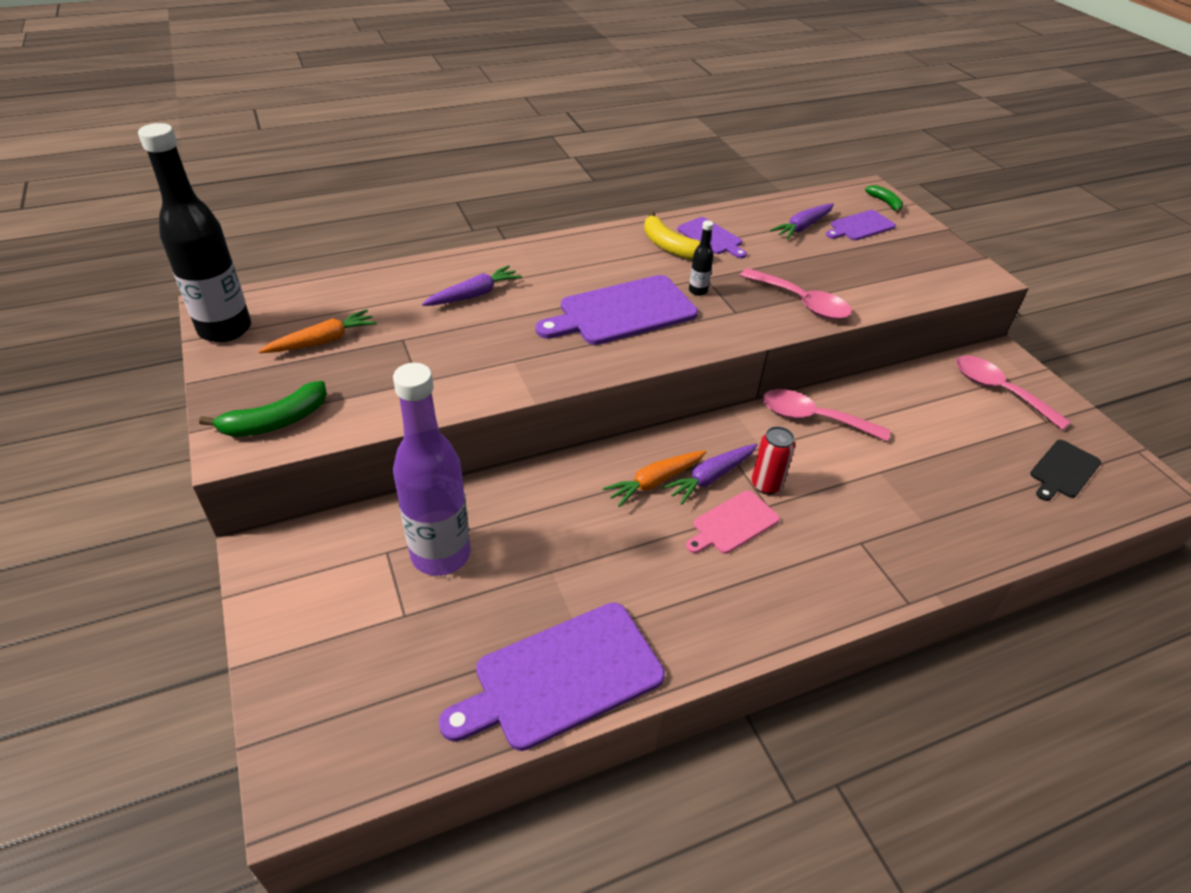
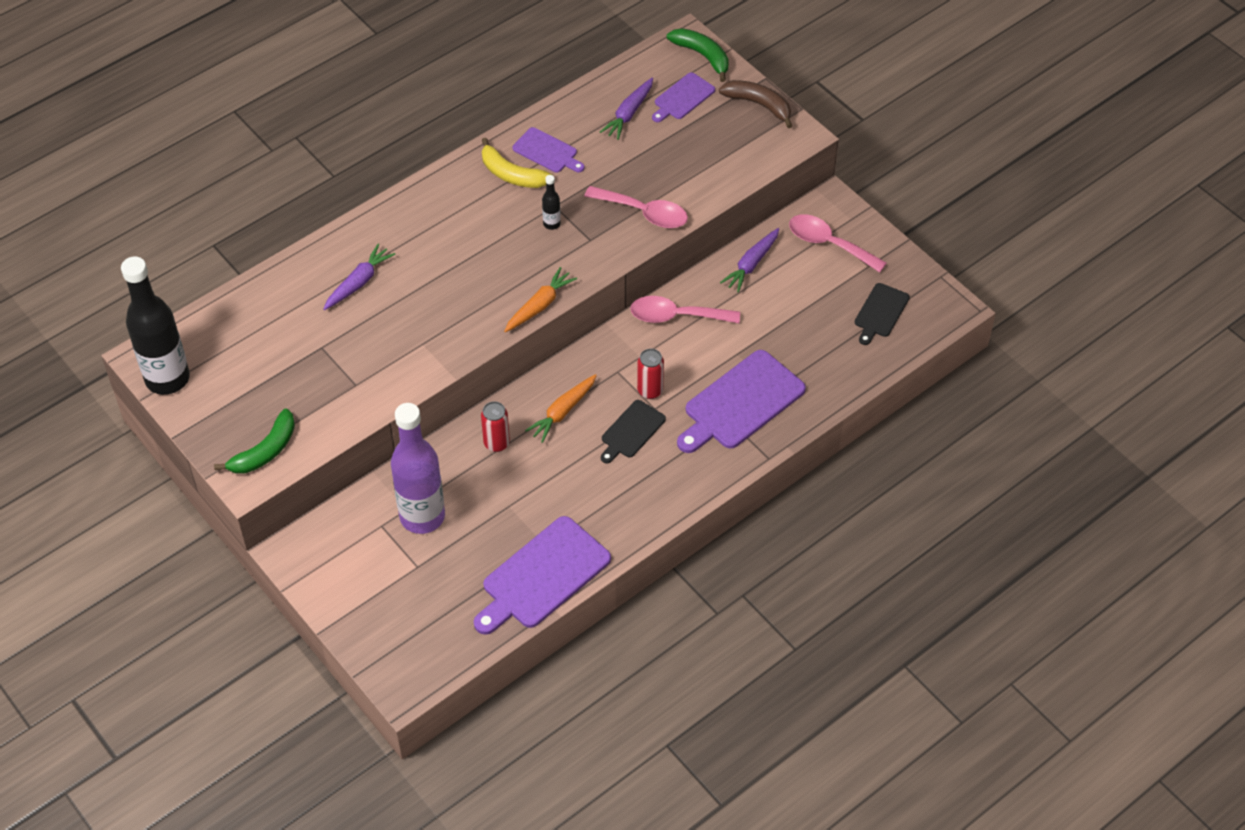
camera: 15 degrees left, 10 degrees up
(323, 341) = (256, 367): orange carrot -> orange carrot (540, 305)
(565, 495) = (496, 443): none -> red can
(622, 312) = (493, 266): purple cutting board -> purple cutting board (740, 403)
(710, 478) = (605, 396): purple carrot -> purple carrot (751, 264)
(733, 524) = (631, 431): pink cutting board -> black cutting board
(885, 203) = (702, 56): green banana -> green banana, size x1.62
(941, 246) = (759, 105): none -> brown banana

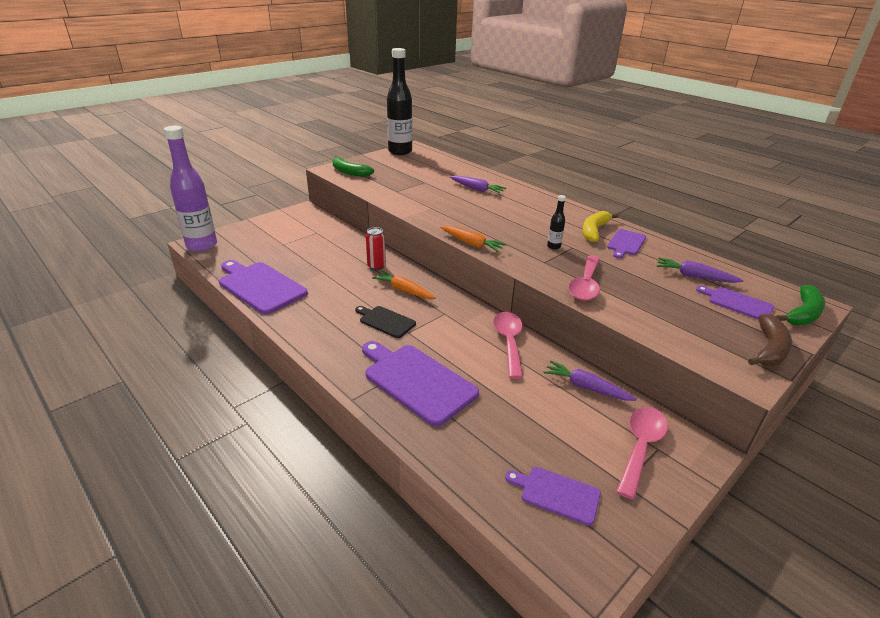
camera: 85 degrees right, 20 degrees down
(422, 516) = (320, 244): purple bottle -> purple bottle (202, 245)
(650, 390) = (427, 329): red can -> none
(880, 312) = (556, 494): black cutting board -> purple cutting board

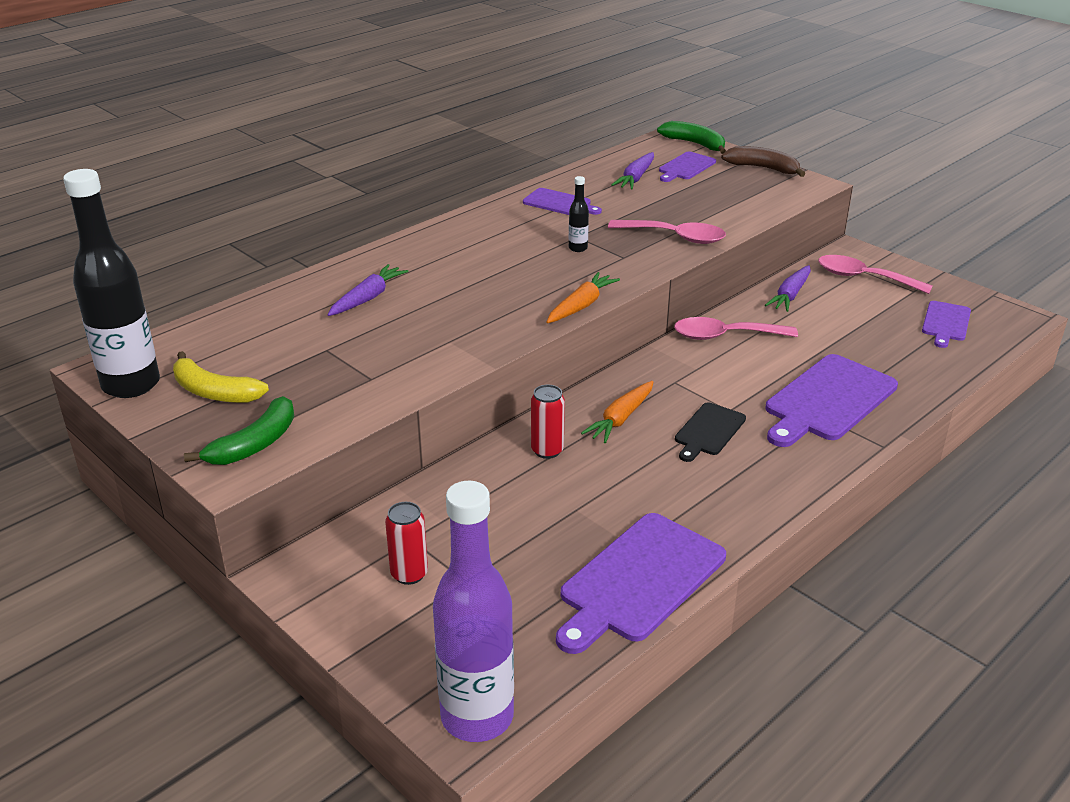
camera: 90 degrees left, 0 degrees up
(293, 232) = (409, 574): none -> red can
(594, 231) = (526, 218): yellow banana -> yellow banana (214, 392)

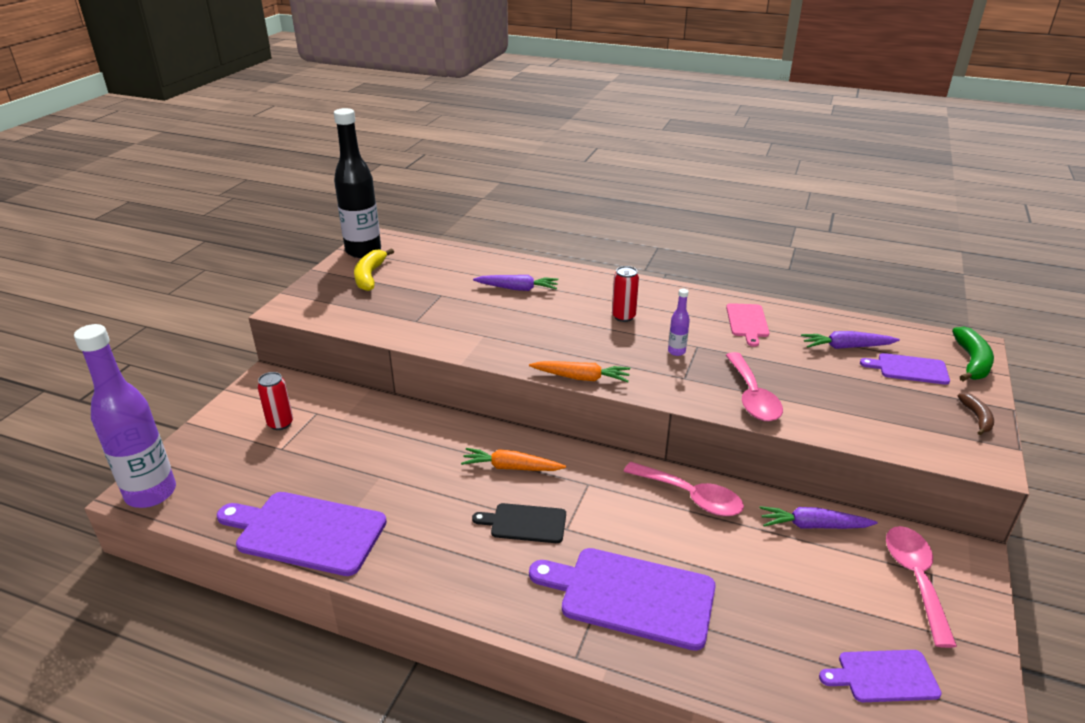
camera: 65 degrees right, 0 degrees up
(255, 444) = (321, 306): green banana -> none
(547, 450) = (445, 442): red can -> red can (623, 316)
(559, 203) = (747, 322): purple cutting board -> pink cutting board
(578, 248) = (676, 351): black bottle -> purple bottle
(725, 336) = (691, 497): pink spoon -> pink spoon turned 150 degrees clockwise
(763, 168) = (977, 418): brown banana -> brown banana, size x0.62

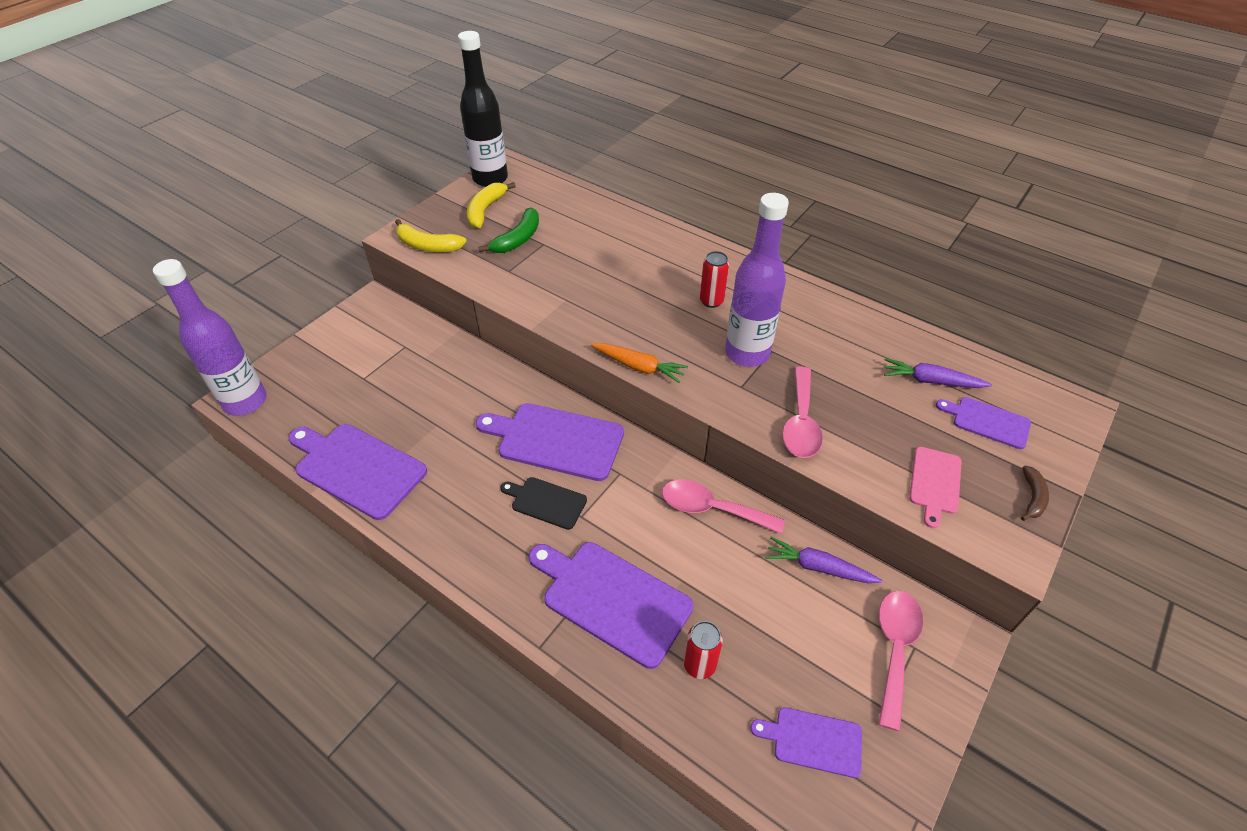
camera: 15 degrees right, 15 degrees up
(280, 423) = (371, 351): red can -> red can (699, 665)
(322, 312) = (427, 246): none -> yellow banana
(511, 467) = (555, 440): orange carrot -> purple cutting board
(517, 288) = (620, 248): purple carrot -> none
(676, 351) = (747, 353): purple bottle -> purple bottle, size x2.45
(691, 497) = (711, 509): pink spoon -> pink spoon turned 150 degrees clockwise
(747, 322) = (837, 330): pink cutting board -> pink cutting board (935, 483)
(971, 362) = (1064, 427): green banana -> green banana (518, 239)

